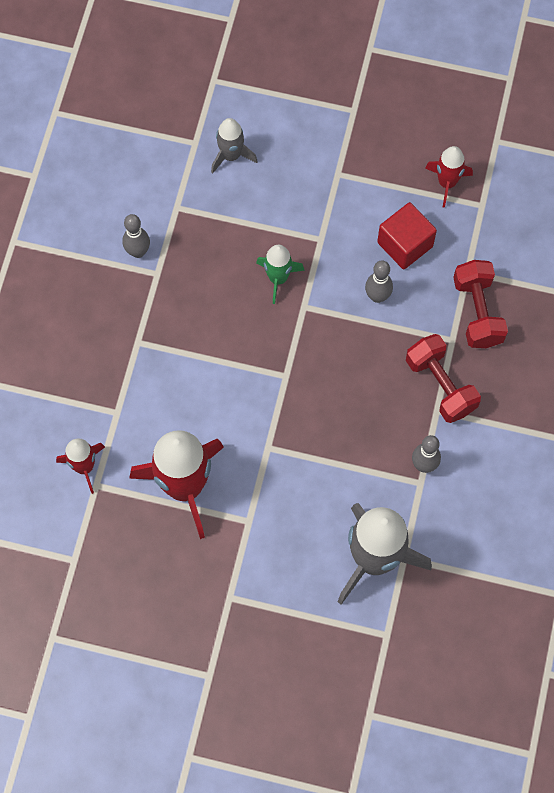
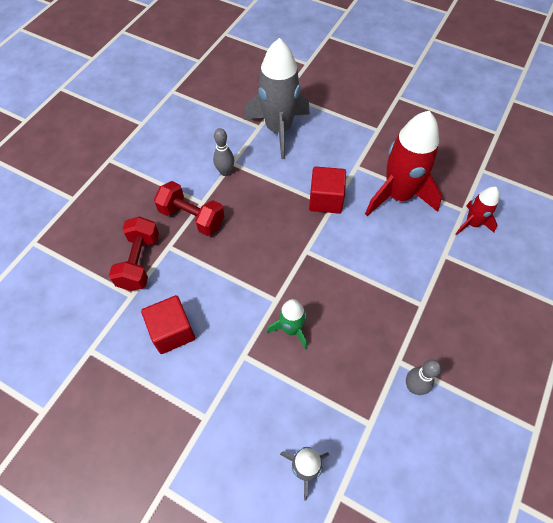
camera: 165 degrees left, 10 degrees down
(278, 455) = (325, 200): none -> red cube
(377, 296) = (213, 293): grey bowling pin -> none
(440, 385) = (192, 217): red dumbbell -> red dumbbell turned 45 degrees counterclockwise
(447, 183) = (109, 380): red rocket -> none

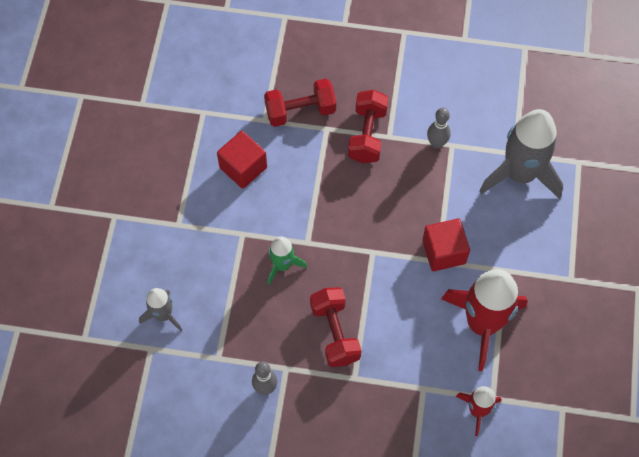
camera: 70 degrees right, 5 degrees up
(374, 306) = (335, 333): none -> red dumbbell

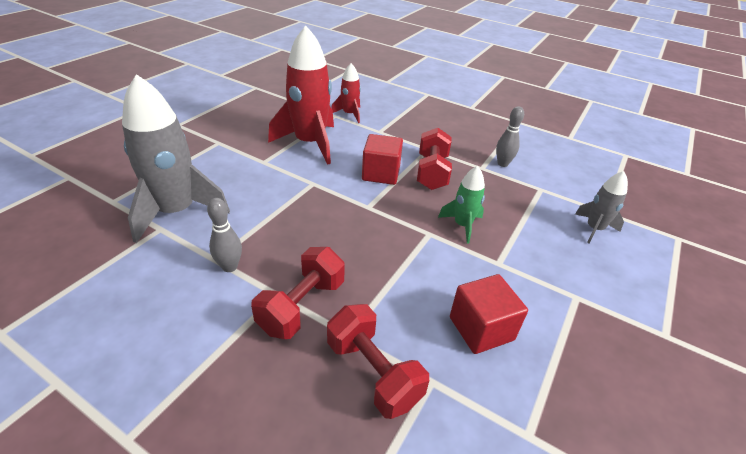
camera: 160 degrees left, 25 degrees down
(300, 111) = (373, 372): red dumbbell -> red dumbbell turned 45 degrees clockwise
(444, 252) = (303, 186): red cube -> red cube (381, 173)

